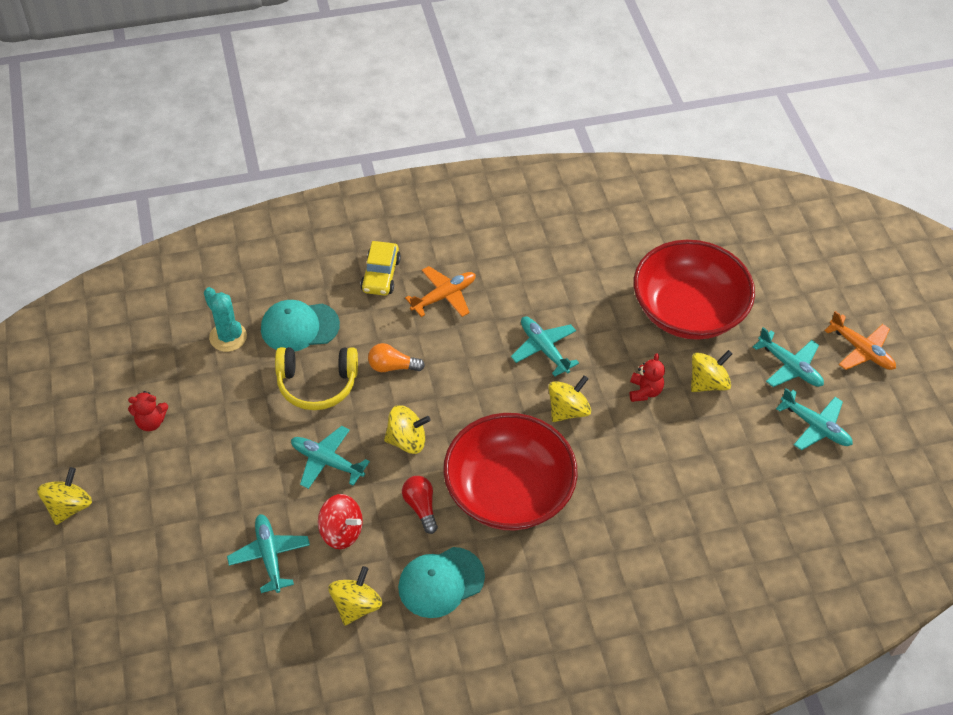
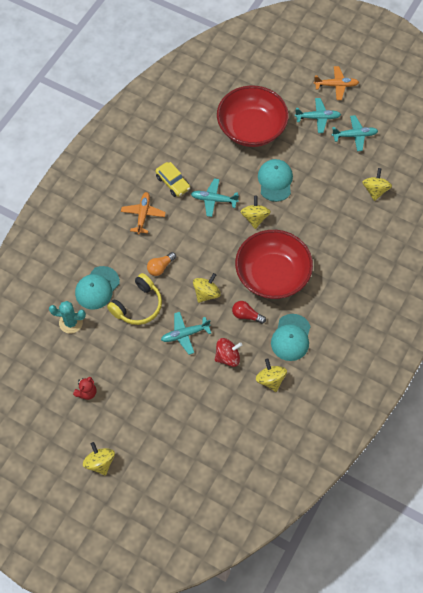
camera: 45 degrees left, 10 degrees up
(269, 556) = (211, 395): turquoise plane -> none
(381, 275) = (103, 230): yellow car -> yellow car (173, 183)
(644, 391) = (275, 181): red teddy bear -> turquoise cap
(708, 382) = (295, 154): yellow spinning top -> yellow spinning top (375, 190)

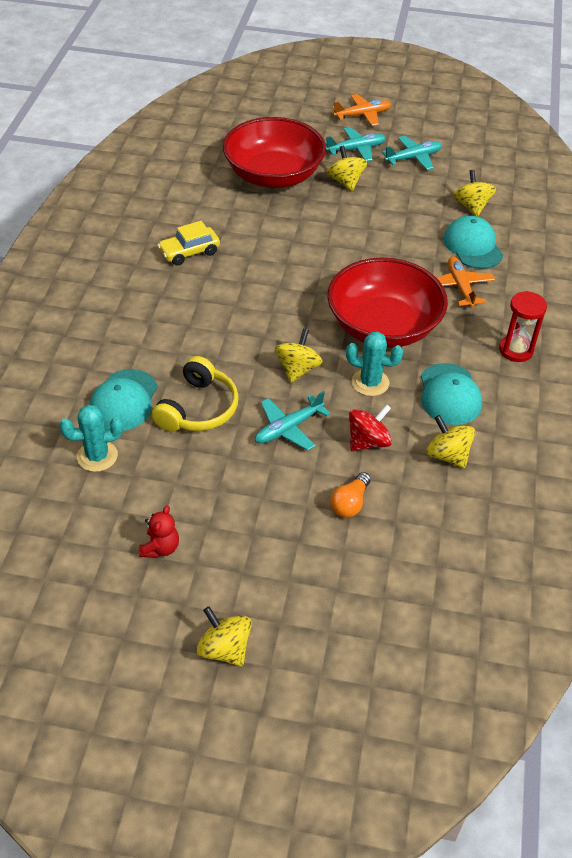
camera: 20 degrees left, 15 degrees down
(143, 215) = (160, 297): orange plane -> orange plane (460, 287)
(160, 267) = (213, 353): orange light bulb -> orange light bulb (350, 503)
(173, 183) = (189, 252): yellow car -> yellow car turned 120 degrees clockwise
(213, 200) = (257, 259): turquoise plane -> none
(246, 315) = (370, 382): red light bulb -> turquoise cactus
(255, 218) = (325, 267): yellow spinning top -> yellow spinning top (345, 182)
(275, 181) = (333, 222): turquoise cap -> turquoise cap (473, 246)
(348, 316) = (516, 350): none -> red hourglass

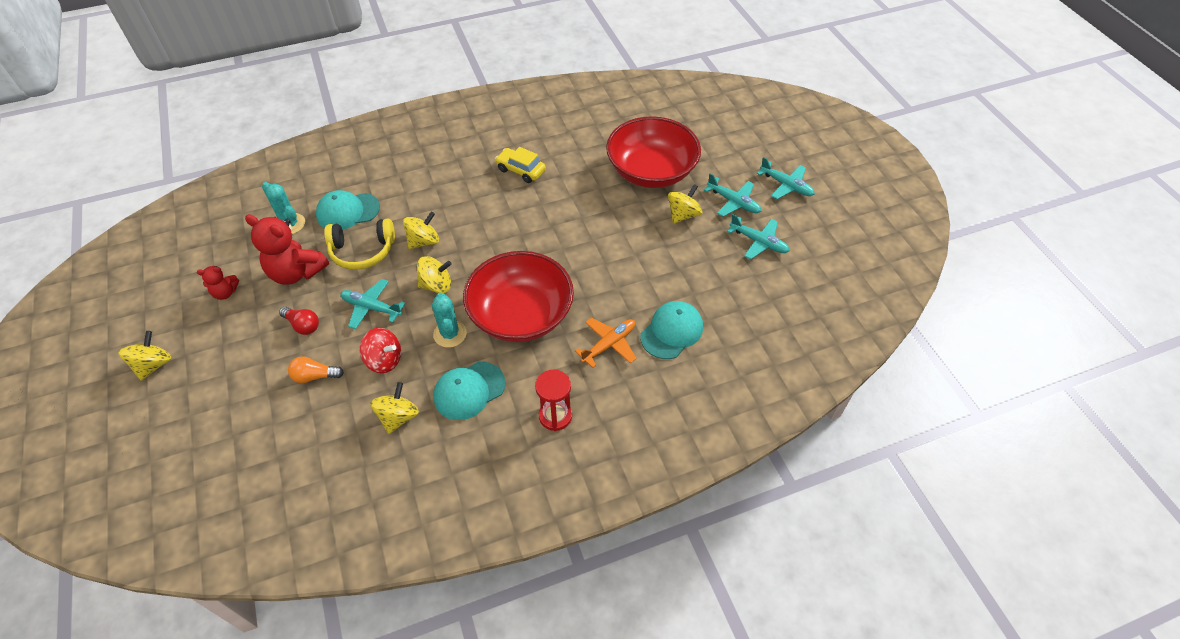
camera: 60 degrees right, 5 degrees up
(183, 474) = (296, 272): none -> red teddy bear
(269, 492) = (303, 325): none -> red light bulb
(362, 115) = (786, 185): orange plane -> turquoise plane
(471, 206) = (727, 309): yellow spinning top -> yellow spinning top (424, 241)

